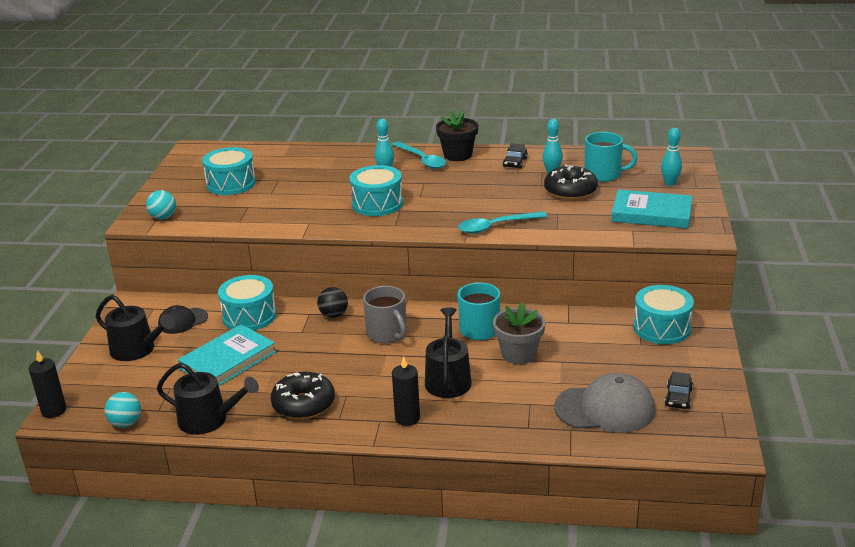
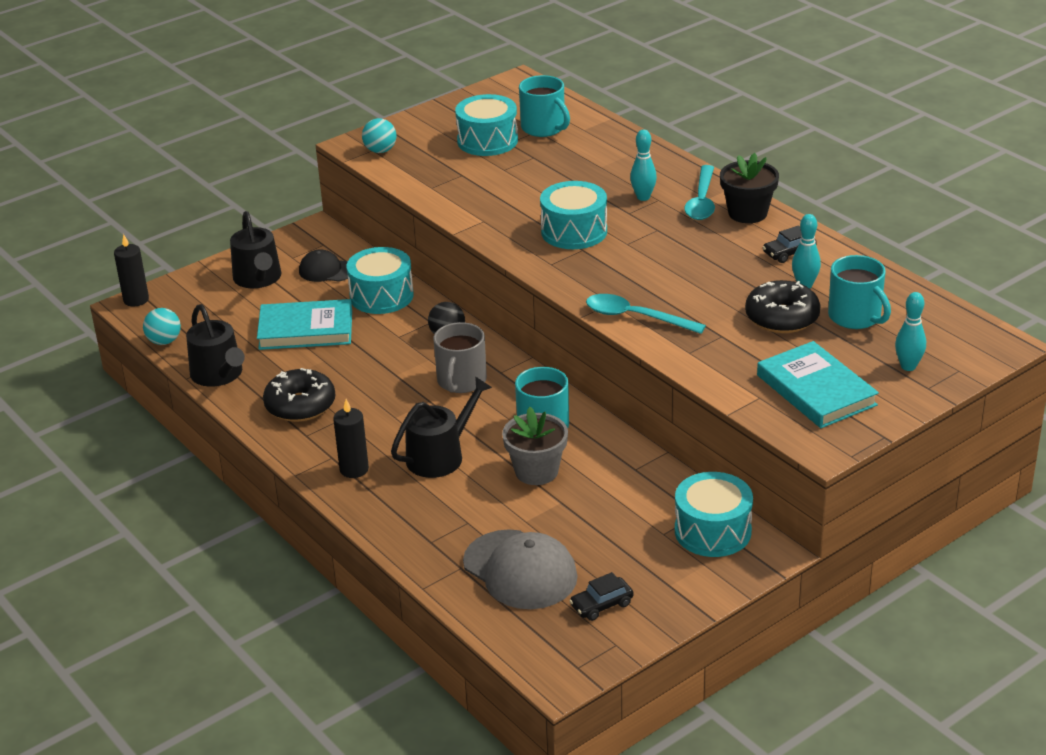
camera: 45 degrees right, 5 degrees up
(256, 164) = (544, 128): none -> turquoise mug

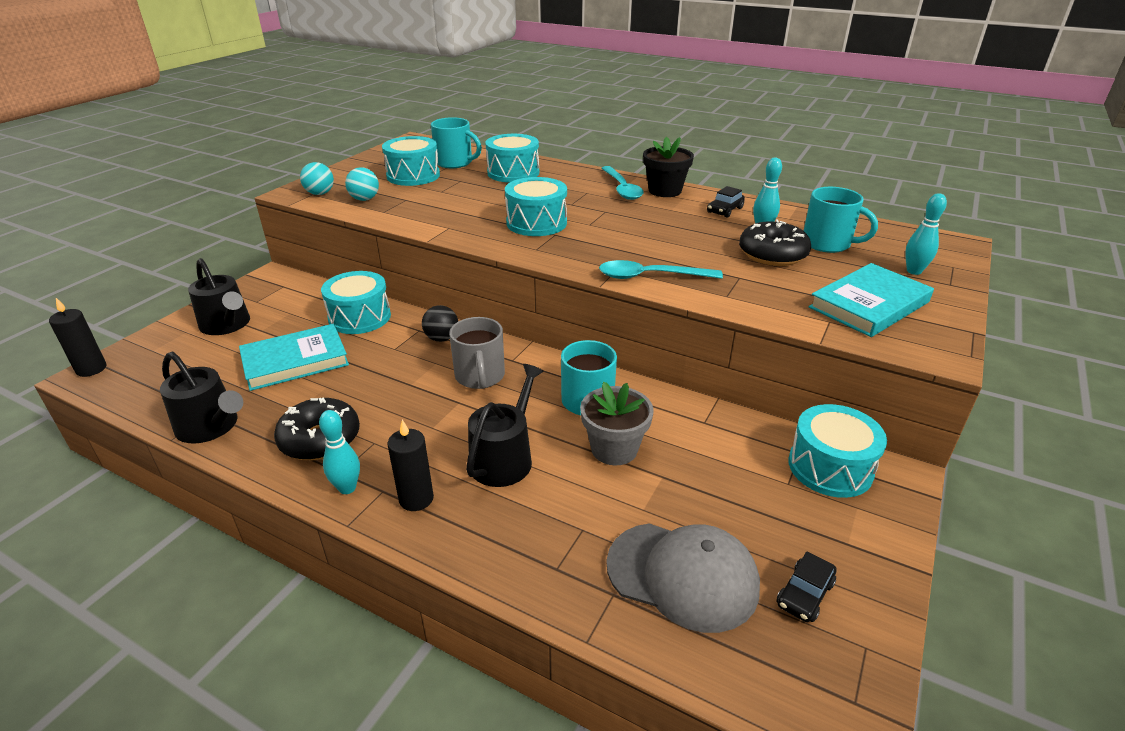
camera: 25 degrees left, 0 degrees up
(164, 341) = (134, 405): turquoise ball -> turquoise ball (364, 199)
(327, 270) = (295, 306): black cap -> none
(598, 155) = (513, 173): none -> turquoise drum
(643, 197) = (573, 193): turquoise bowling pin -> turquoise bowling pin (347, 488)
(816, 390) = (869, 304): turquoise book -> turquoise book turned 75 degrees counterclockwise

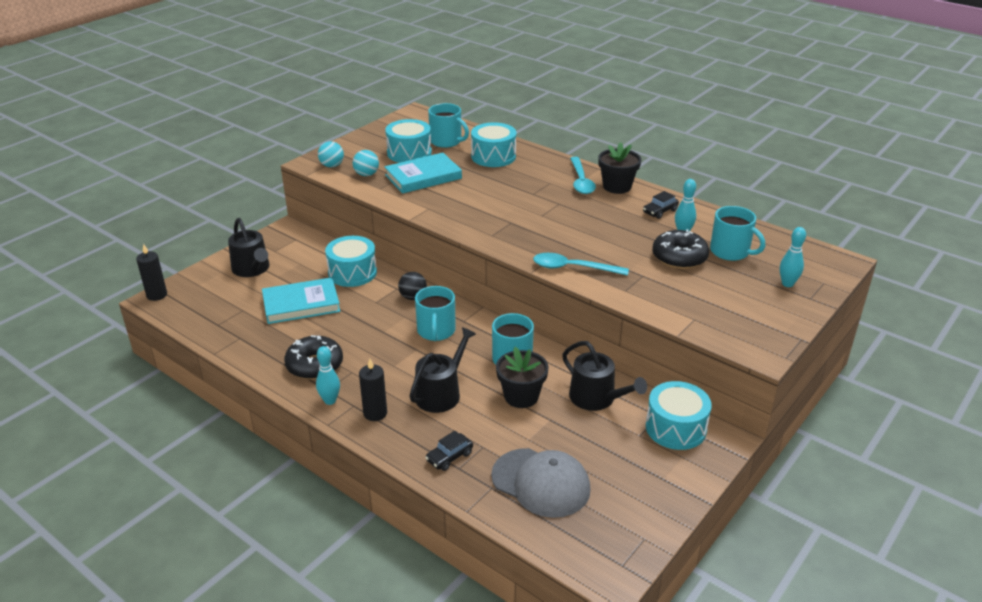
camera: 10 degrees right, 0 degrees up
(211, 427) = (241, 348): black watering can -> black watering can (597, 398)
(480, 376) = (436, 331): grey mug -> turquoise mug
(536, 223) = (499, 210): turquoise drum -> none
(614, 449) = (521, 396): grey flower pot -> black flower pot
(804, 594) = (618, 504): black car -> black car (449, 457)
(869, 304) = (732, 309): turquoise book -> turquoise book (423, 177)

